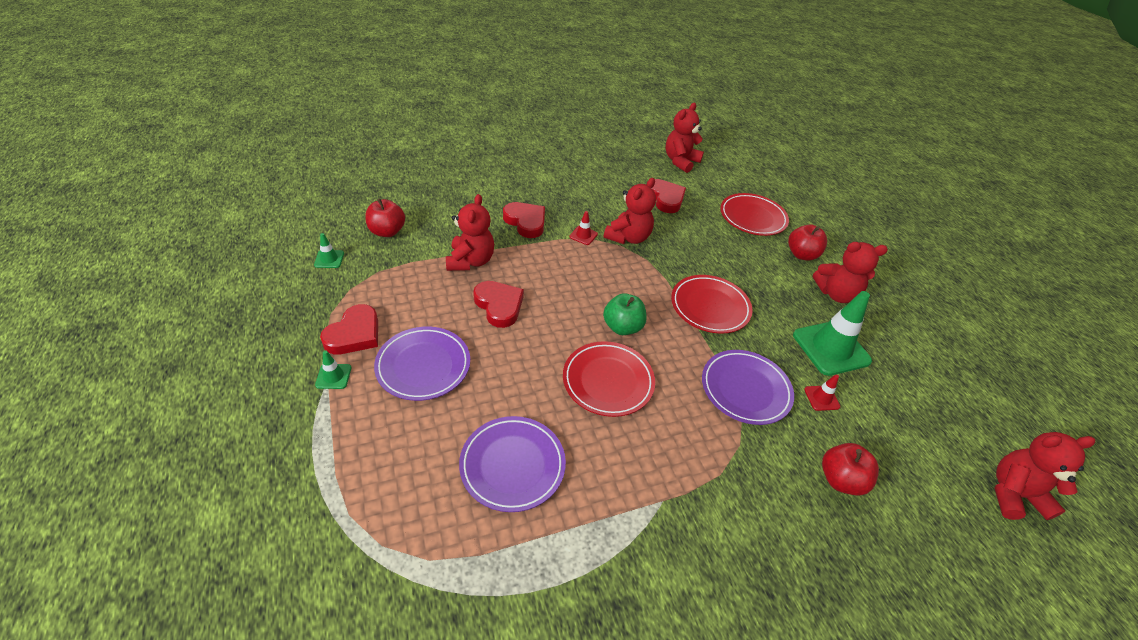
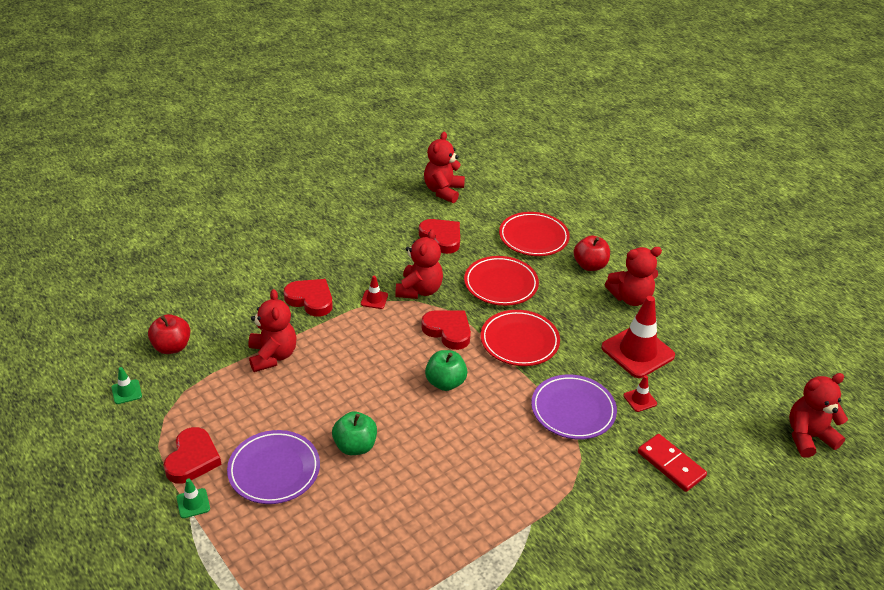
camera: 15 degrees left, 5 degrees down
(499, 306) = (320, 393): red heart -> red heart (448, 331)
(510, 364) = (355, 446): none -> green apple
(512, 465) = (393, 532): purple plate -> none
(608, 381) = (450, 437): red plate -> red plate (501, 284)
(831, 348) = (637, 351): green traffic cone -> red traffic cone
(840, 480) = (671, 464): red apple -> red domino

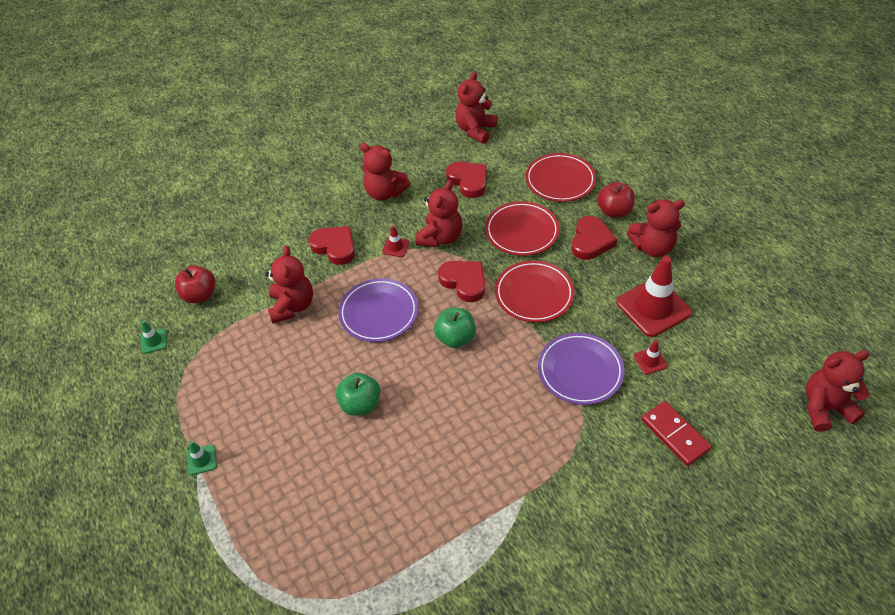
camera: 10 degrees right, 10 degrees up
(192, 459) = (206, 413): red heart -> red heart (591, 241)
(274, 470) = (281, 427): purple plate -> purple plate (379, 313)
(357, 249) = (385, 193): none -> red teddy bear

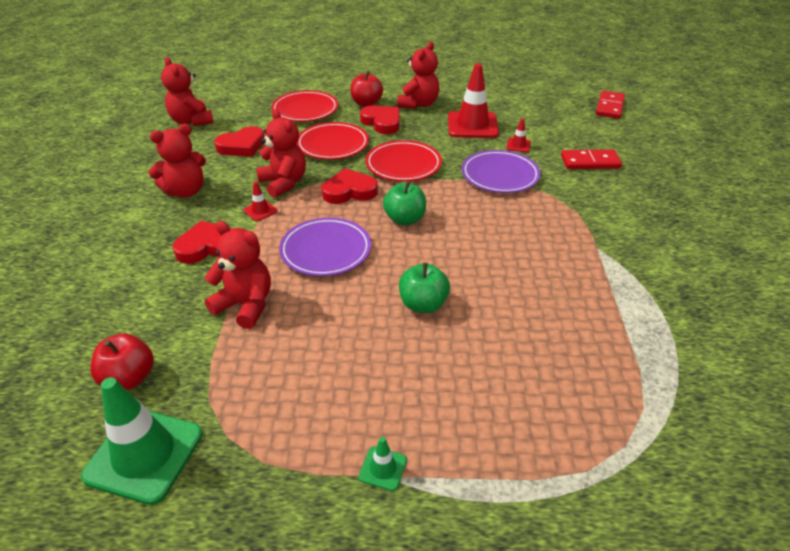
camera: 60 degrees left, 10 degrees down
(153, 341) = (144, 455): green traffic cone -> green traffic cone, size x2.26
(468, 181) = (242, 146): red heart -> red heart turned 150 degrees clockwise
(825, 408) = (610, 107): red teddy bear -> red domino

